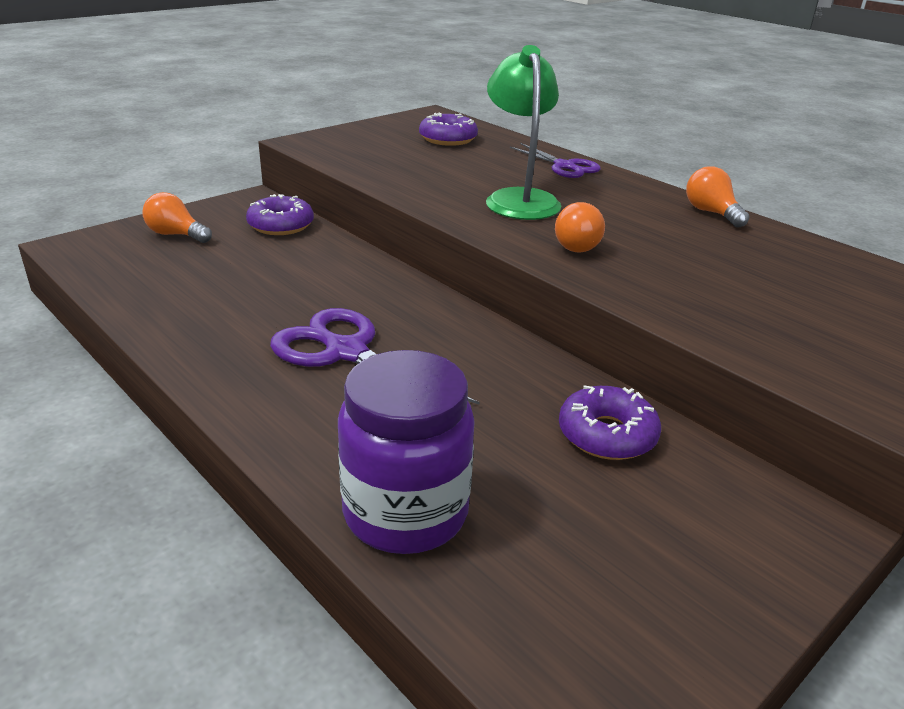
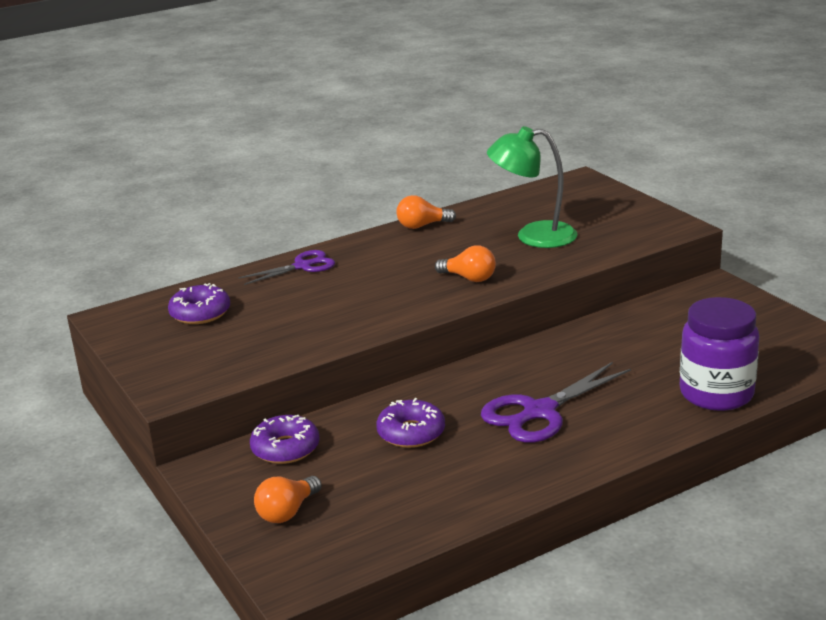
camera: 75 degrees left, 5 degrees down
(519, 199) = (373, 291): green lamp -> green lamp (533, 236)
(607, 435) = (642, 327): purple donut -> purple donut (411, 433)

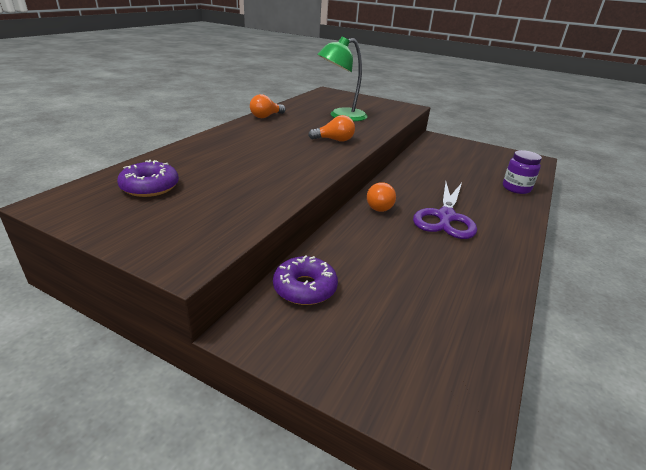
camera: 35 degrees left, 5 degrees up
(287, 512) = (371, 350): orange light bulb -> orange light bulb (379, 206)
(303, 266) = (207, 145): purple scissors -> none
(411, 433) = (386, 250): purple donut -> none
(716, 394) = (516, 188): purple jar -> purple jar, size x0.62

